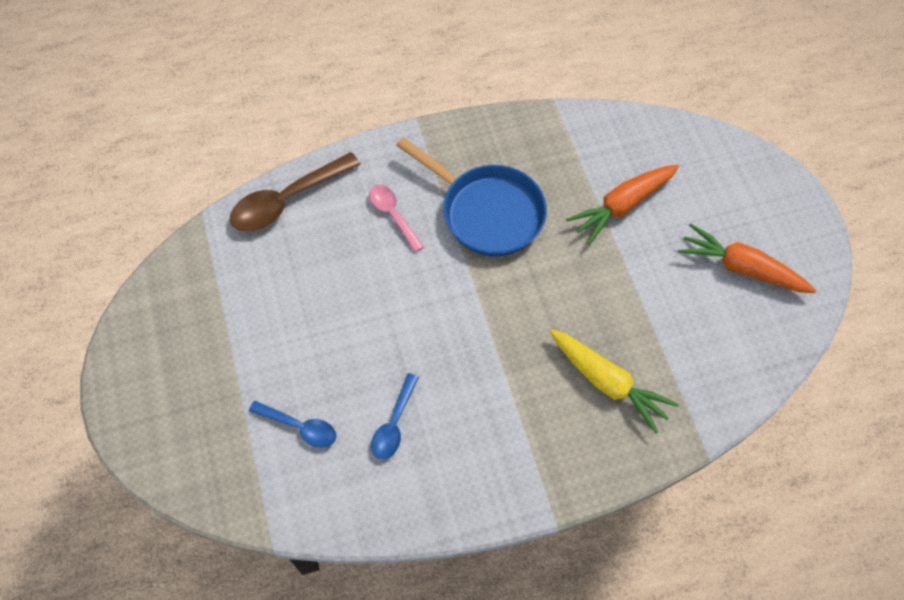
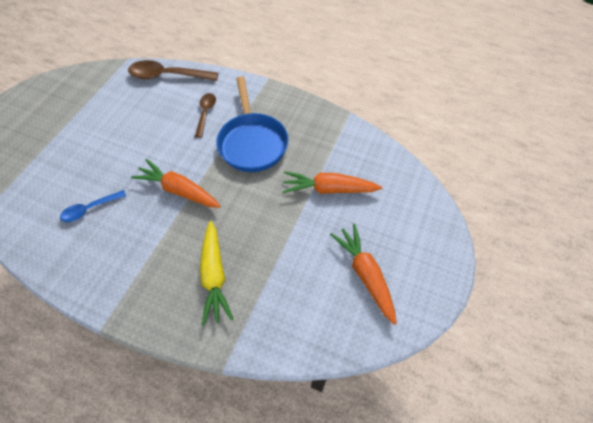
camera: 40 degrees right, 5 degrees down
(299, 427) = (51, 177): blue spoon -> none
(393, 215) = (205, 113): pink spoon -> brown spoon
(469, 326) = (179, 190): none -> orange carrot

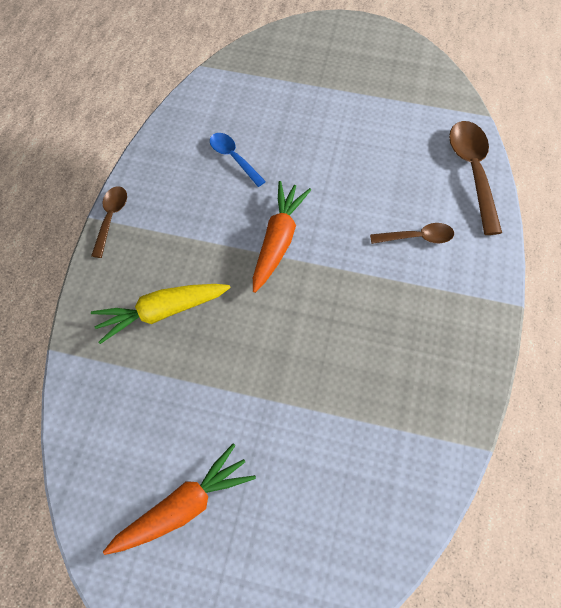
camera: 80 degrees right, 5 degrees up
(109, 310) = (111, 218): none -> brown spoon
(252, 142) = (380, 310): blue pan -> none
(329, 189) = (320, 435): orange carrot -> none

